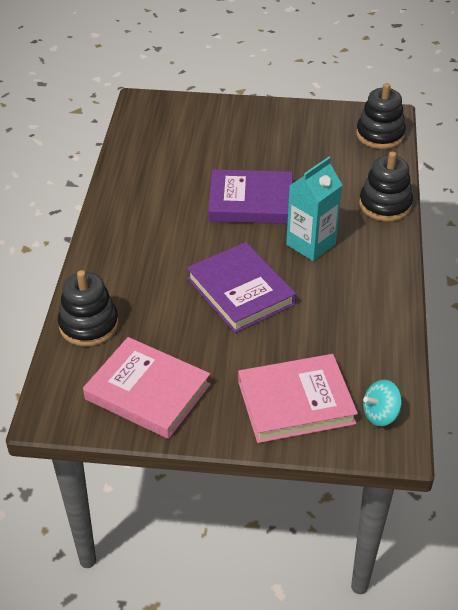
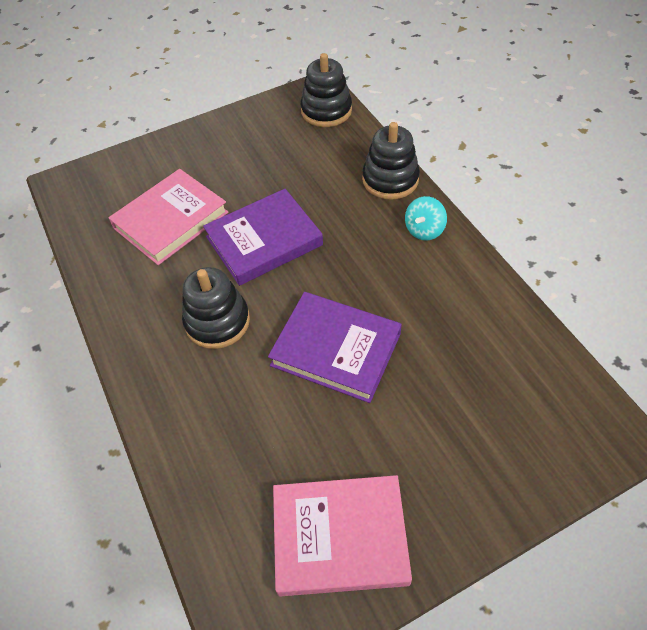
camera: 30 degrees left, 10 degrees up
(89, 325) = (208, 490): black stacking toy -> black stacking toy (217, 321)
(295, 402) = (494, 448): pink book -> pink book (171, 220)
(311, 244) = (359, 257): turquoise carton -> none
(380, 414) = (578, 411): turquoise spinning top -> turquoise spinning top (424, 230)

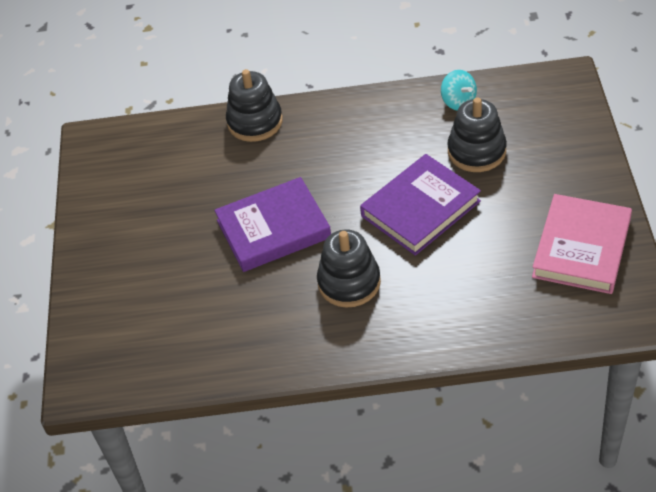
camera: 65 degrees left, 5 degrees down
(171, 220) = (201, 296): pink book -> none
(264, 241) = (273, 229): purple book -> purple book turned 75 degrees clockwise
(326, 111) = (129, 141): black stacking toy -> black stacking toy (476, 151)
(424, 230) = (328, 118): turquoise spinning top -> turquoise spinning top (458, 102)

